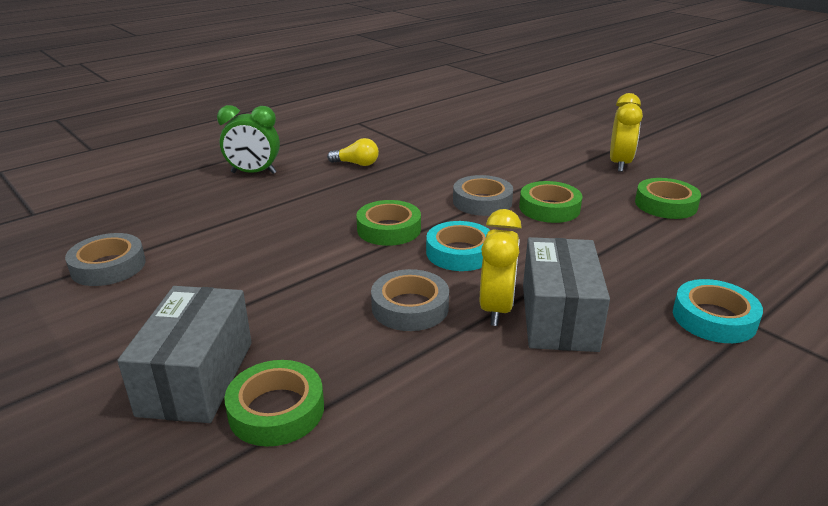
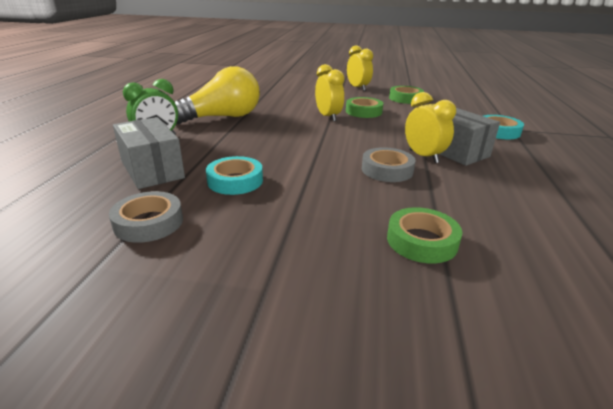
camera: 40 degrees left, 0 degrees up
(197, 377) = (348, 249): grey box -> grey box (152, 169)
(356, 164) = (222, 117): yellow light bulb -> yellow light bulb, size x2.39
(389, 229) = (305, 141): green tape -> none
(460, 252) = (362, 140): turquoise tape -> turquoise tape (235, 181)
(482, 201) = (328, 117): grey tape -> yellow clock

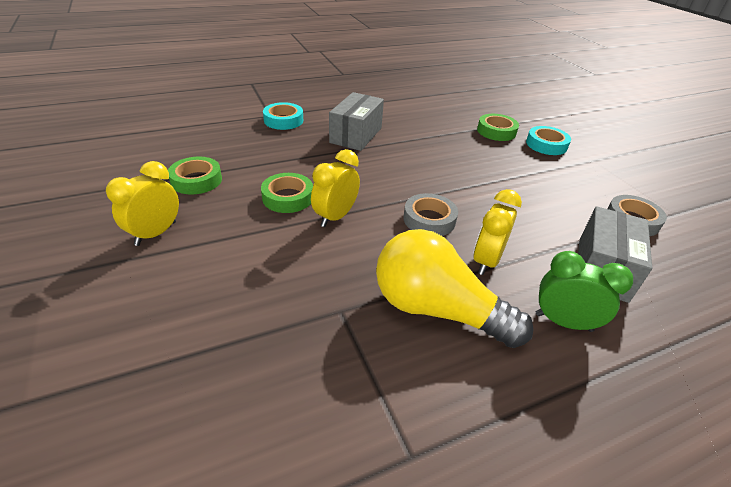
camera: 125 degrees left, 10 degrees up
(235, 181) = (542, 212): turquoise tape -> turquoise tape (546, 145)
(387, 170) = (429, 154): grey tape -> grey tape (429, 219)
(423, 156) = (384, 144): yellow clock -> yellow clock (486, 261)

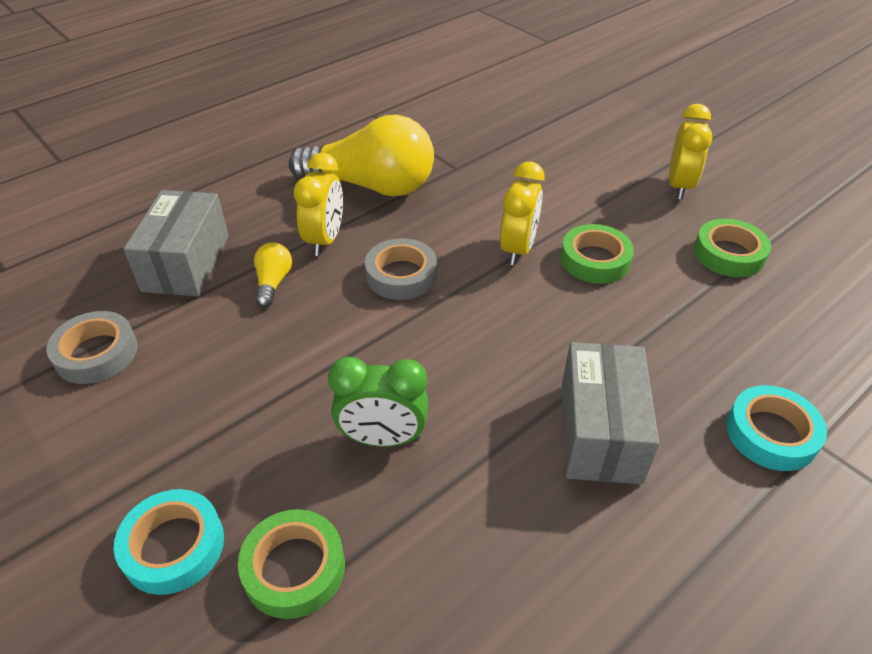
camera: 165 degrees right, 5 degrees up
(525, 236) = (273, 282): none -> yellow light bulb
(563, 322) = (252, 201): green clock -> green clock (383, 438)

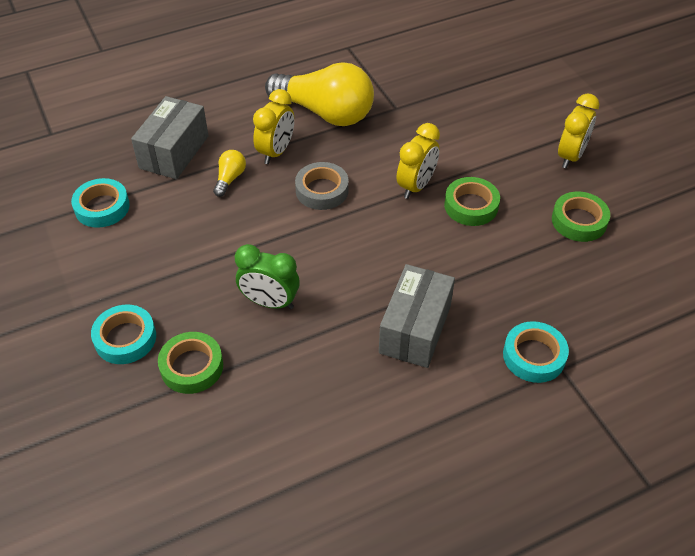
camera: 15 degrees right, 5 degrees up
(96, 353) = (102, 207): grey tape -> turquoise tape

